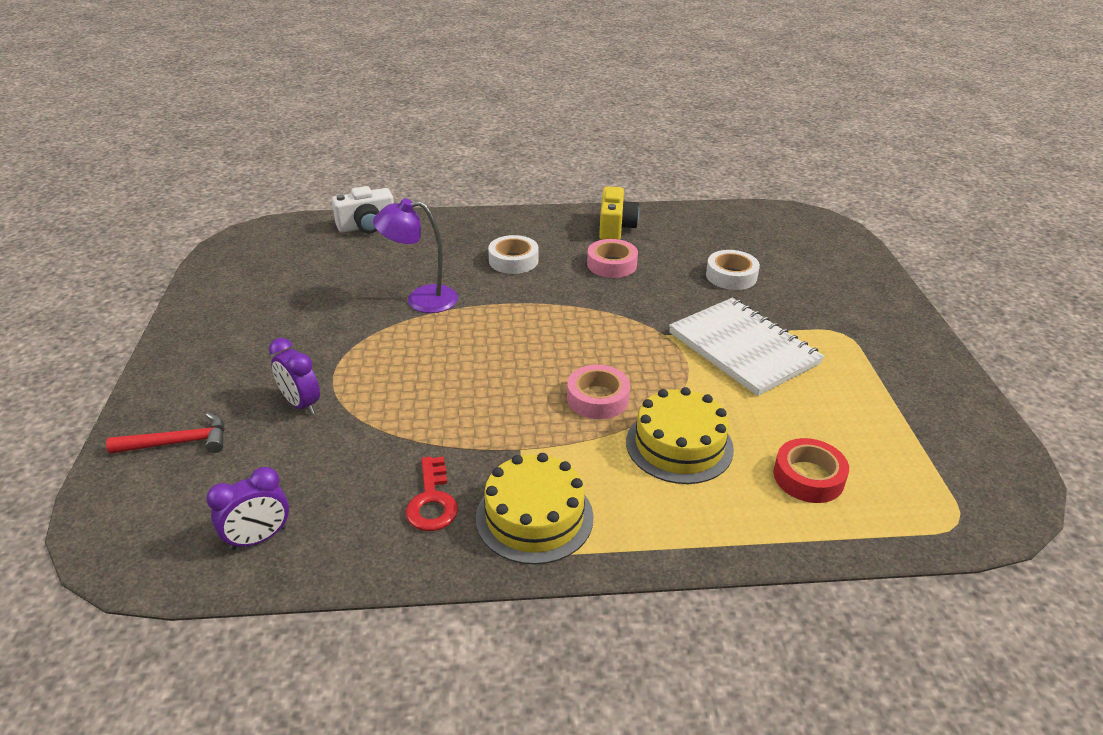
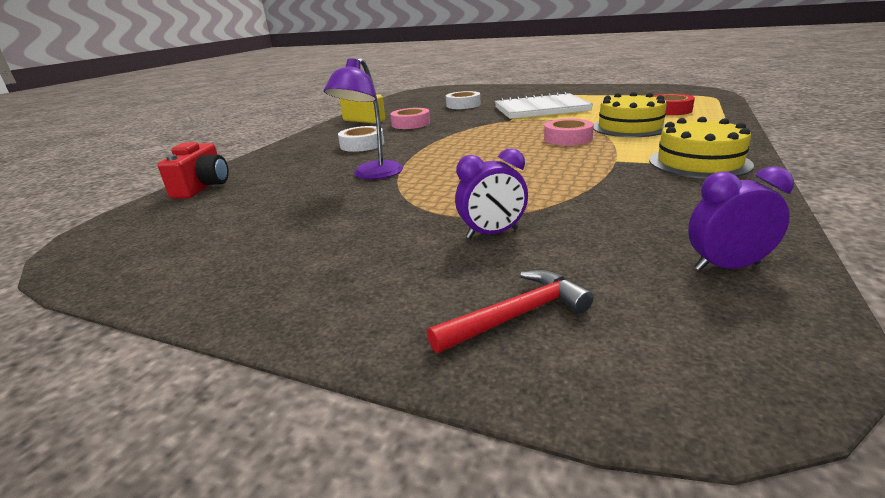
camera: 60 degrees left, 10 degrees down
(178, 443) = (516, 316): red hammer -> red hammer turned 45 degrees clockwise
(259, 538) = (726, 266): purple clock -> purple clock turned 90 degrees counterclockwise
(367, 226) = (203, 187): white camera -> red camera
(432, 501) = (674, 189): red key -> none

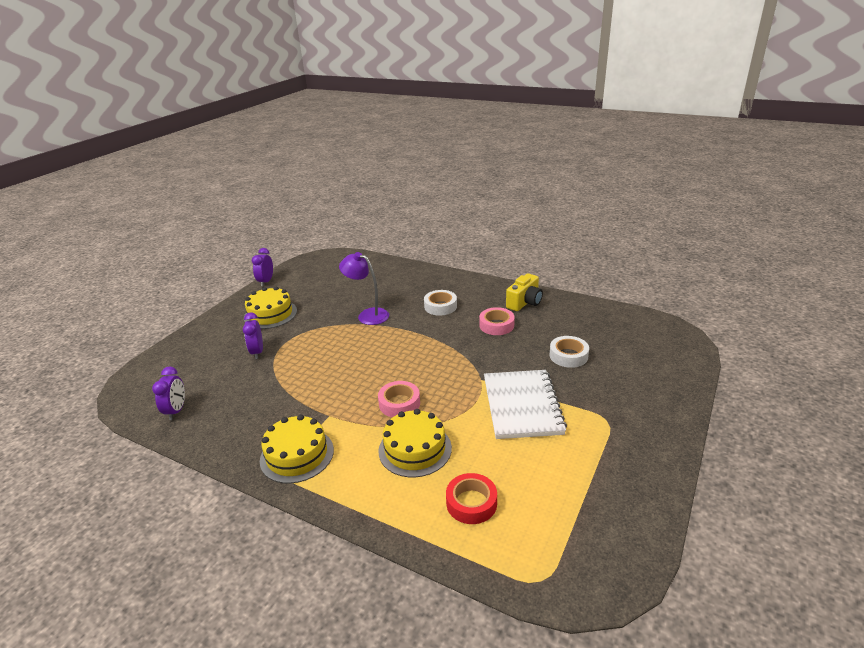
camera: 95 degrees right, 5 degrees up
(154, 298) = (266, 281): none -> purple clock
(203, 187) = (383, 265): red camera -> none
(342, 252) = (270, 314): none -> yellow cake
(516, 316) = (193, 352): red hammer -> none

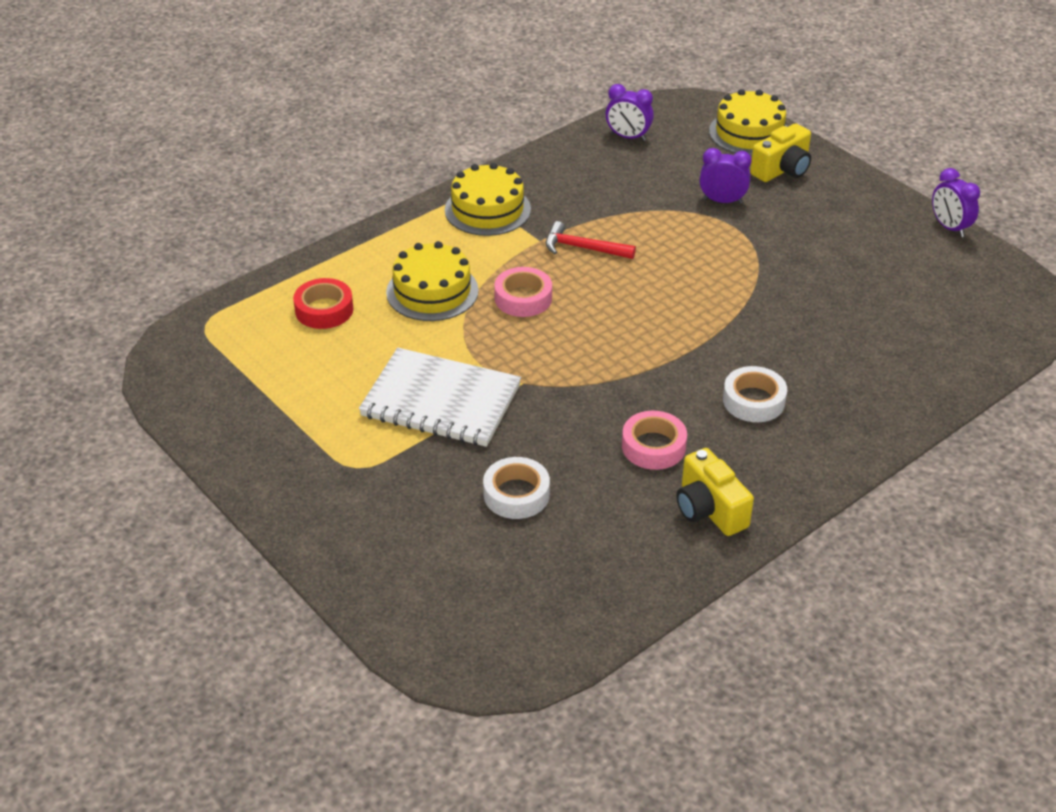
camera: 110 degrees right, 10 degrees up
(215, 338) = (782, 169): none -> yellow camera
(266, 281) = (949, 227): purple clock -> purple clock turned 150 degrees counterclockwise
(270, 314) = (828, 221): yellow cake -> yellow cake (749, 133)
(331, 393) = (583, 248): none -> red hammer
(368, 315) = (770, 315): purple lamp -> none

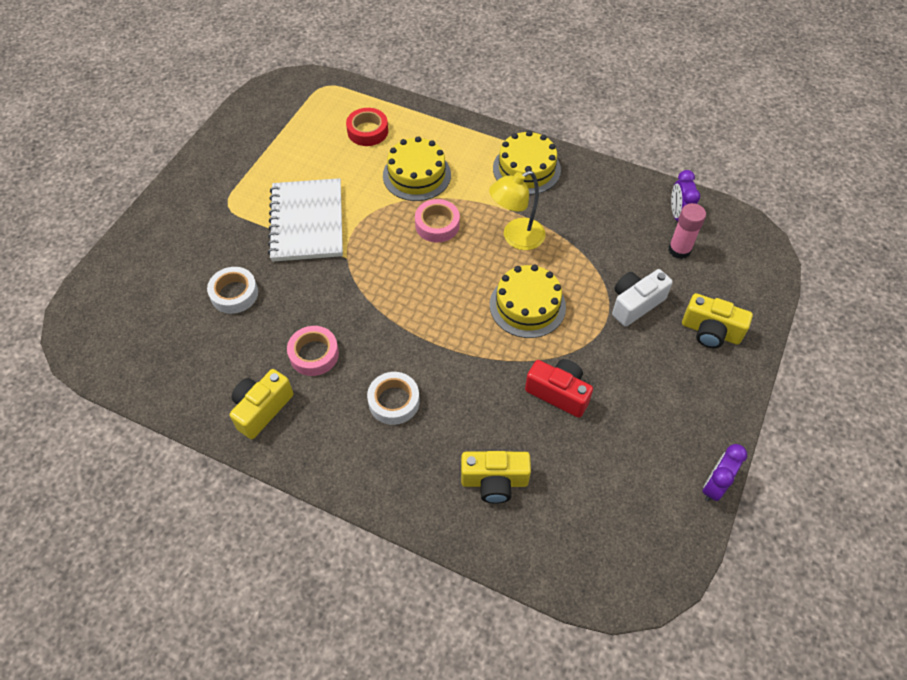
camera: 65 degrees right, 15 degrees up
(583, 248) = (516, 238): red hammer -> yellow lamp
(672, 152) = (679, 250): none -> pink glue stick
(722, 201) = (635, 304): purple clock -> white camera
(749, 133) = (748, 292): yellow cake -> yellow cake (527, 305)
(803, 284) = (558, 393): none -> red camera
(886, 358) = (494, 481): none -> yellow camera

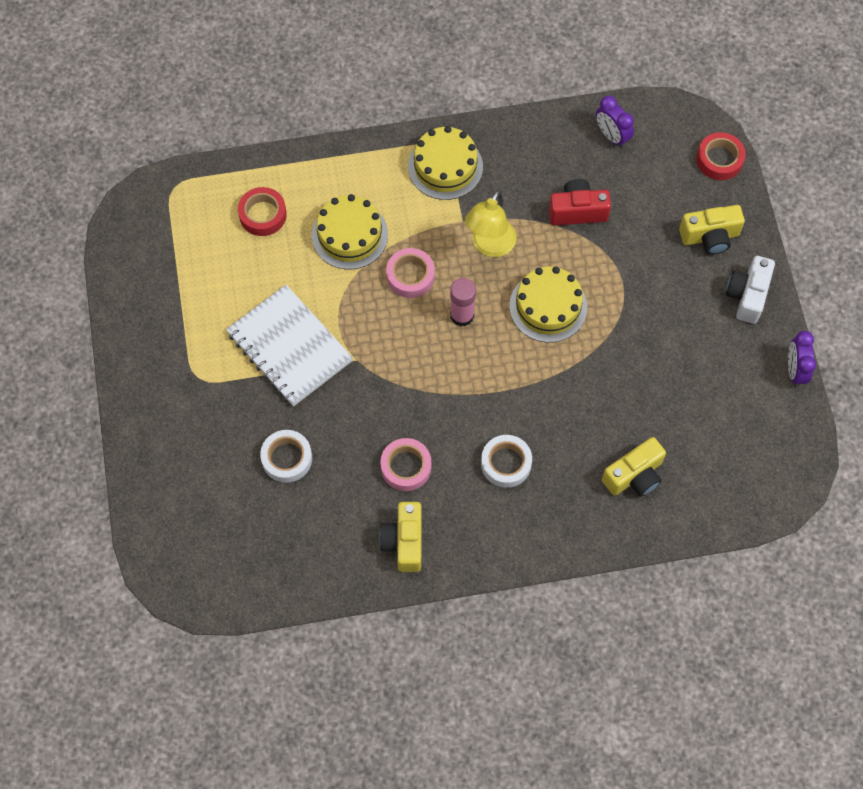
camera: 35 degrees left, 10 degrees up
(558, 393) = (629, 370): red camera -> red camera (577, 211)
(635, 304) = (634, 248): white camera -> white camera (747, 295)
(679, 250) = (635, 171): pink glue stick -> pink glue stick (462, 315)
(762, 279) = (719, 160): none -> red tape

